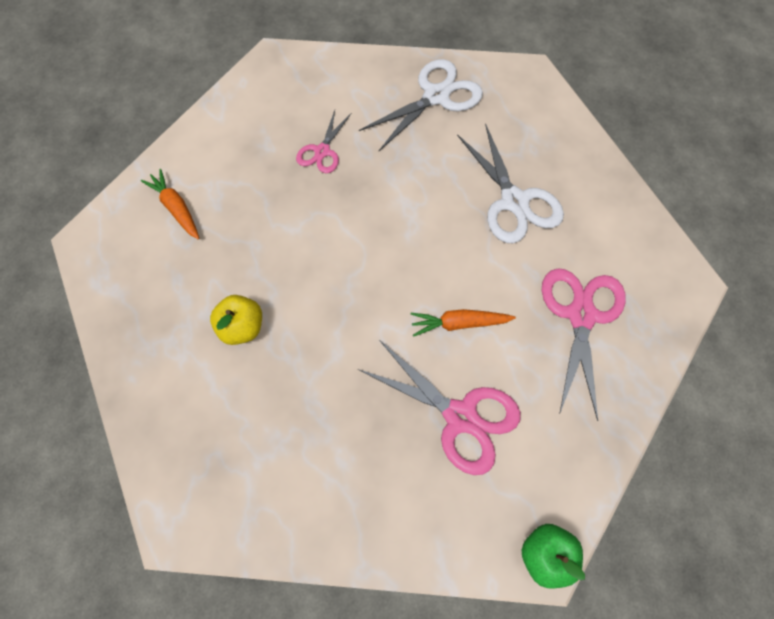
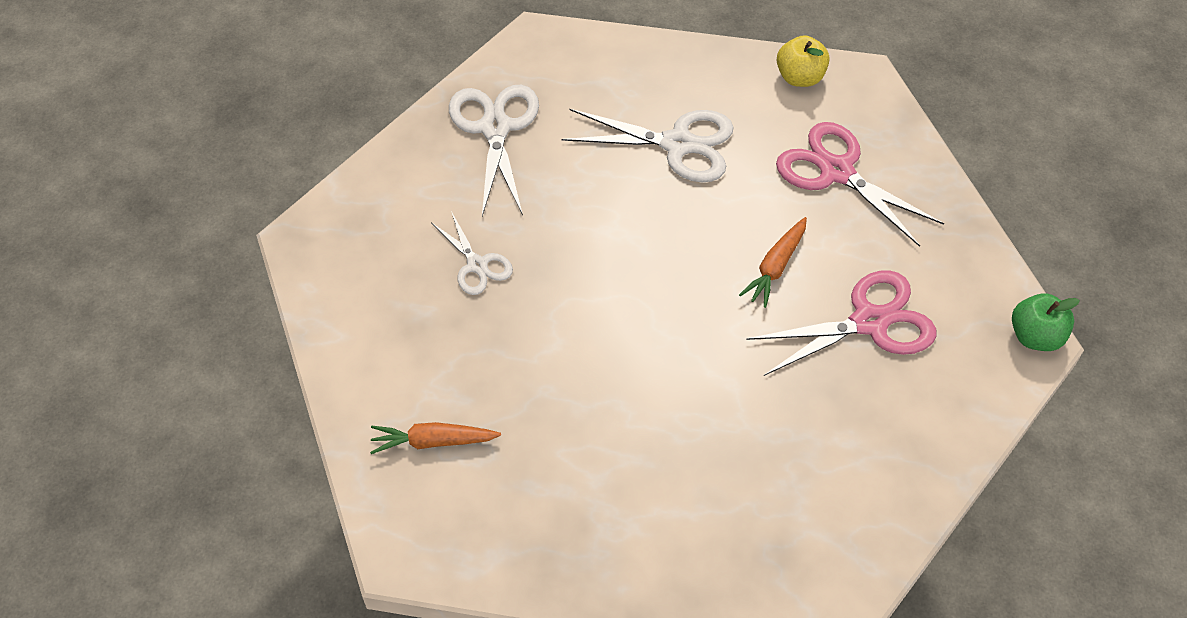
camera: 55 degrees left, 10 degrees down
(242, 328) = (639, 453): yellow apple -> yellow apple (800, 77)
(322, 151) = (477, 265): pink scissors -> white scissors

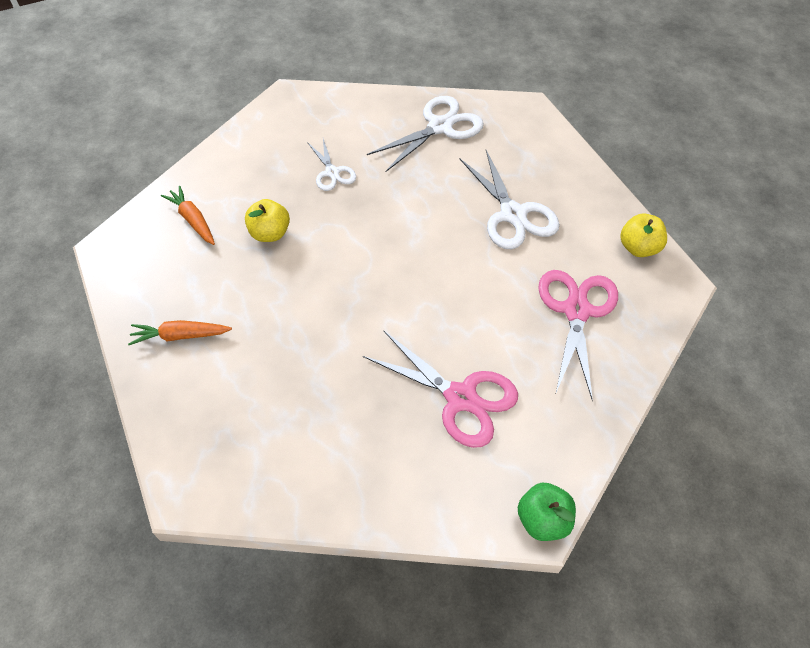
camera: 55 degrees right, 0 degrees up
(477, 265) = (332, 172): white scissors -> white scissors turned 45 degrees counterclockwise
(522, 373) = (270, 233): none -> yellow apple
(775, 267) = (460, 318): orange carrot -> orange carrot (180, 336)

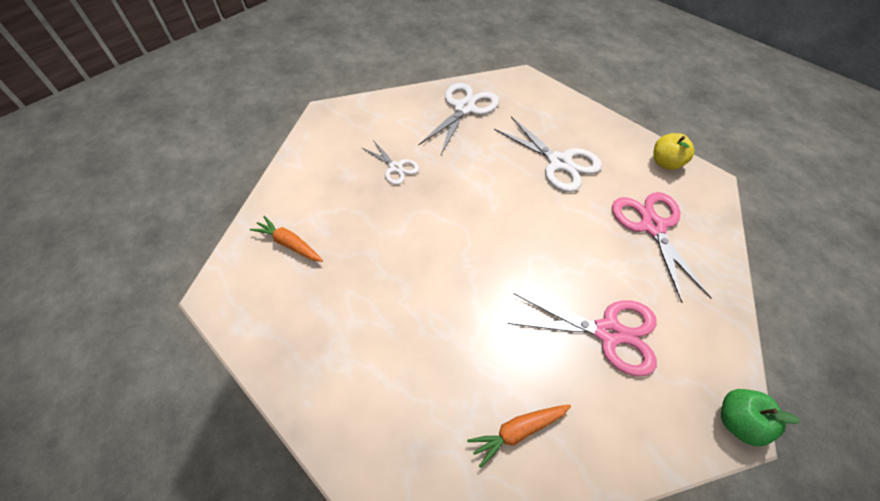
camera: 20 degrees left, 0 degrees up
(180, 336) = (328, 360): orange carrot -> orange carrot (518, 431)
(270, 233) = (367, 235): yellow apple -> none

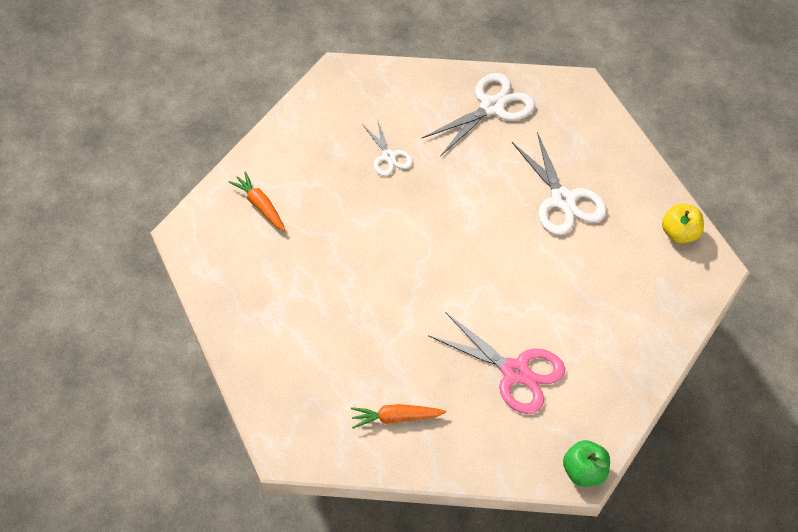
camera: 20 degrees right, 0 degrees up
(652, 226) = (619, 294): pink scissors -> none

